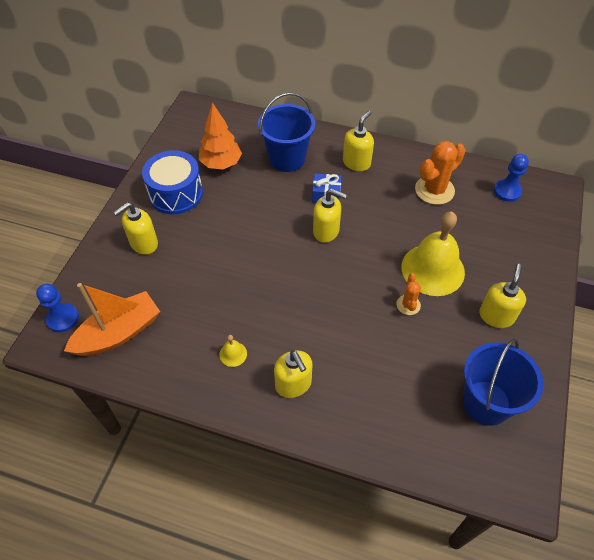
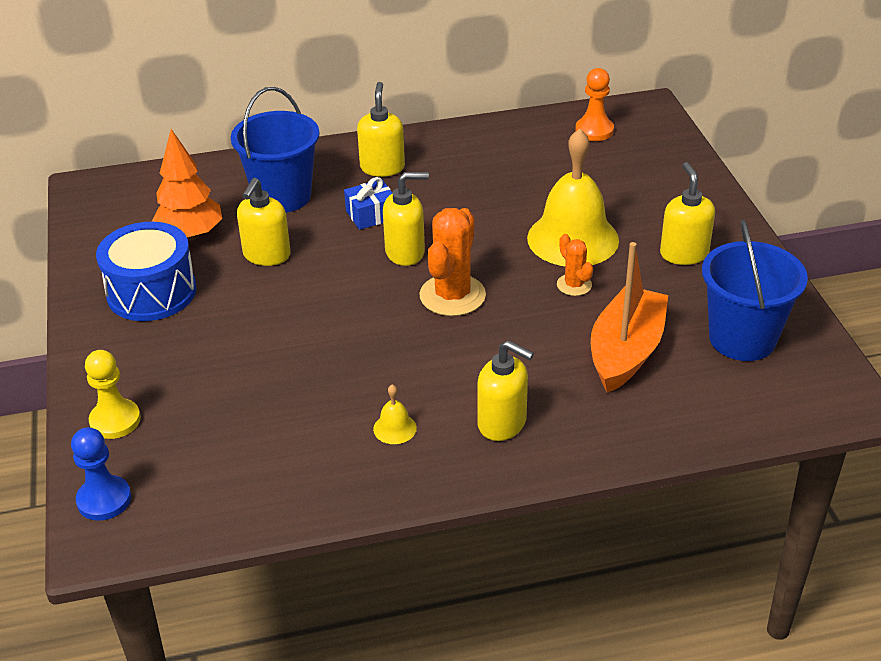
camera: 30 degrees left, 15 degrees down
(102, 270) = (115, 420): none -> yellow pawn
(118, 333) = (208, 478): orange boat -> orange boat (626, 352)
(143, 244) = (154, 366): yellow soap dispenser -> yellow soap dispenser (266, 255)
(434, 190) = (506, 160): orange cactus -> orange cactus (452, 295)
(507, 191) = (594, 130): blue pawn -> orange pawn

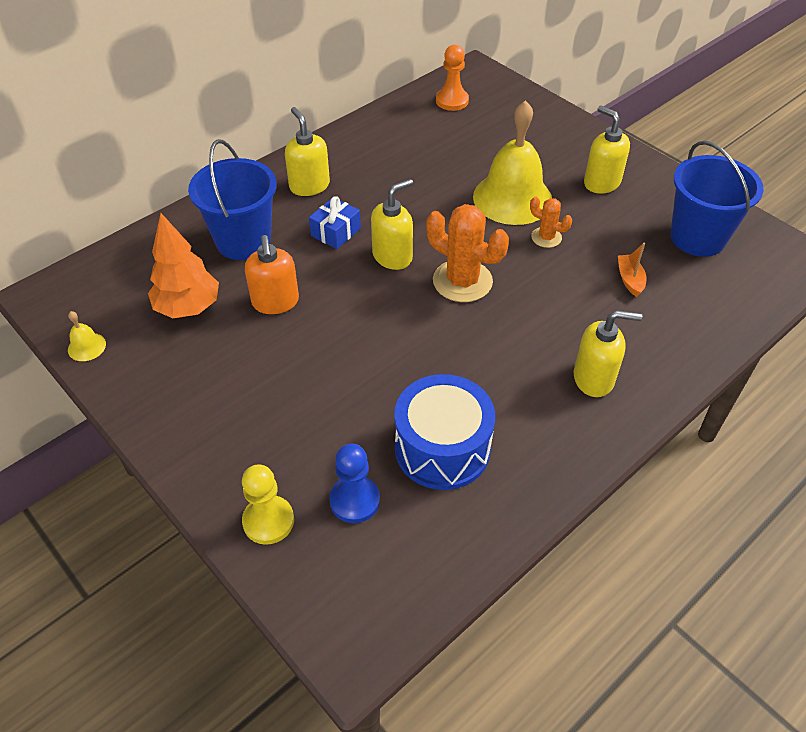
camera: 30 degrees left, 10 degrees up
(104, 500) = (324, 606): blue pawn -> blue pawn (355, 500)
(152, 292) = (197, 378): blue drum -> blue drum (442, 448)
(266, 255) = (275, 302): yellow soap dispenser -> orange soap dispenser
(395, 428) = (516, 419): yellow bell -> yellow bell (86, 346)
(452, 295) = (462, 281): orange cactus -> orange cactus turned 45 degrees counterclockwise
(626, 352) = (630, 279): orange boat -> orange boat, size x0.44

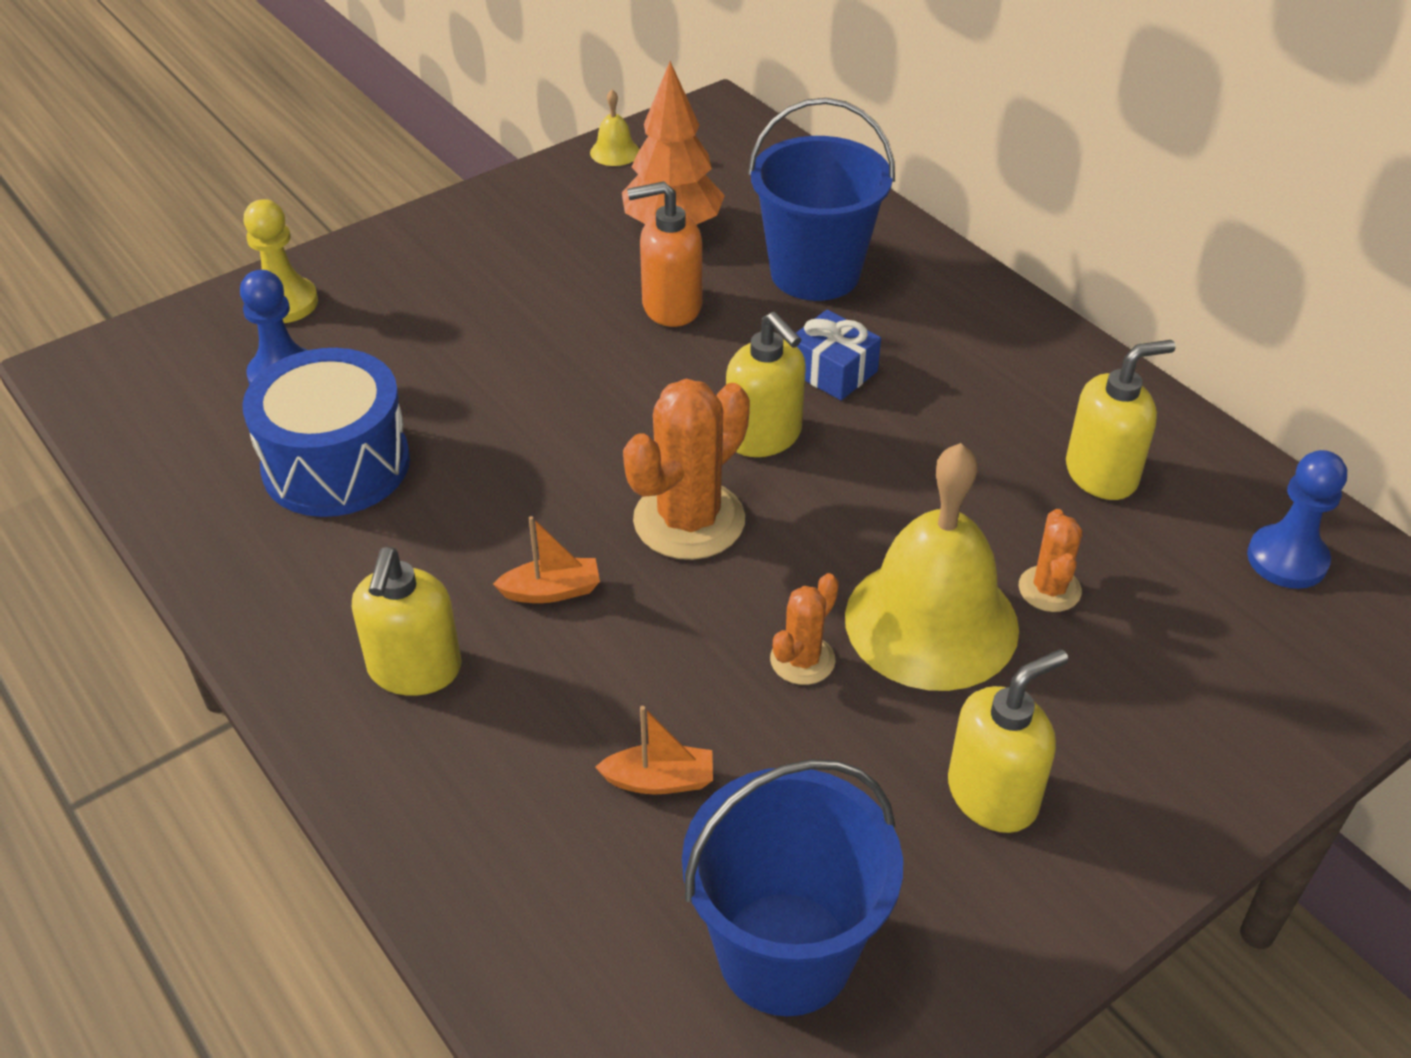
camera: 95 degrees right, 5 degrees down
(309, 186) = (961, 343): yellow soap dispenser -> yellow soap dispenser (1102, 474)
(452, 101) = (1287, 559): orange pawn -> blue pawn
(484, 164) = (1049, 589): none -> orange cactus
(525, 330) = (551, 591): none -> orange boat

